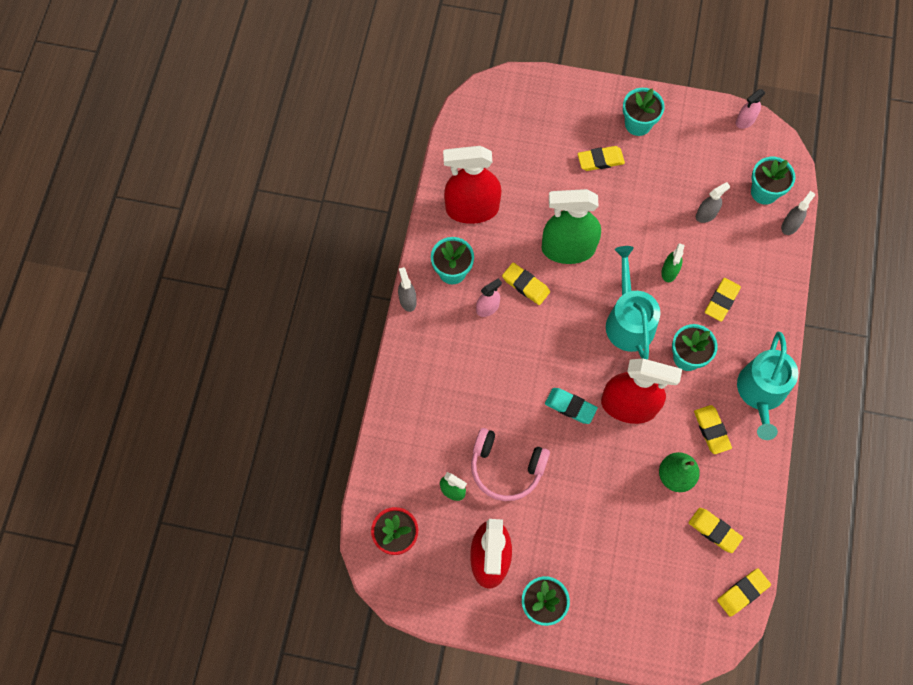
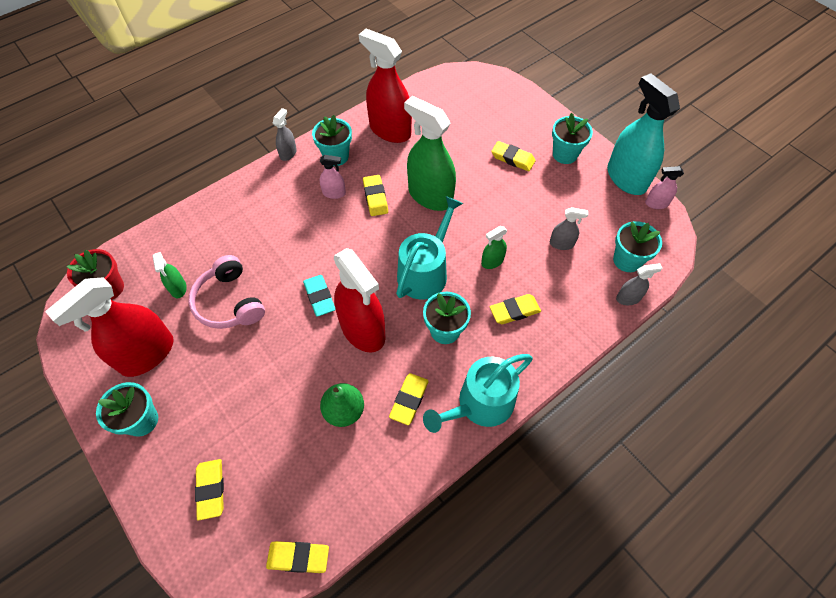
camera: 40 degrees right, 10 degrees down
(704, 112) = (626, 178): none -> turquoise spray bottle
(714, 531) = (329, 482): yellow eraser -> yellow eraser (211, 489)

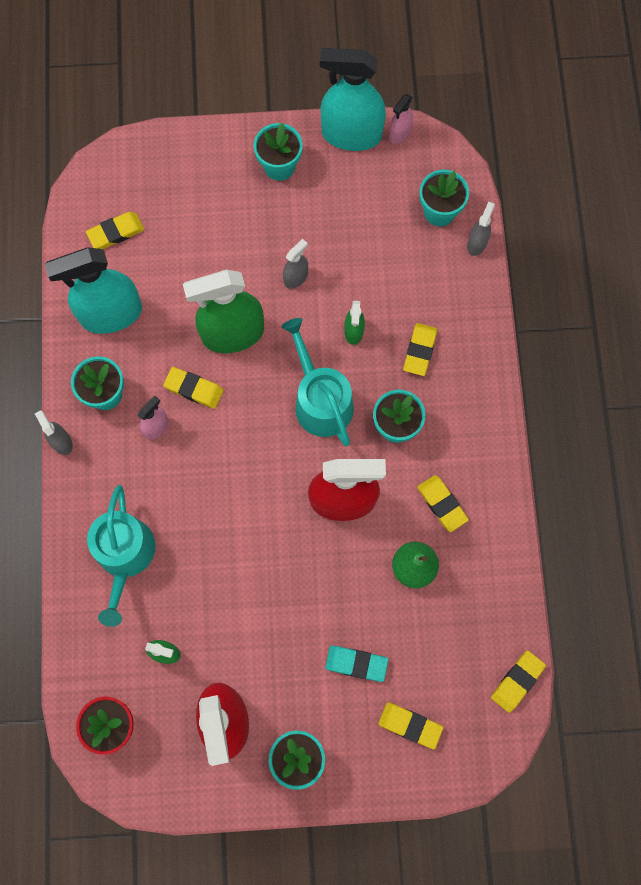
camera: 55 degrees left, 15 degrees up
(229, 302) = (220, 610): pink headphones -> none
(319, 297) = (277, 518): turquoise eraser -> turquoise eraser (356, 664)
(390, 130) = (111, 314): red spray bottle -> turquoise spray bottle
(480, 404) = (487, 446): turquoise watering can -> turquoise watering can (125, 556)
(512, 158) = (246, 219): yellow eraser -> yellow eraser (116, 232)
(561, 244) = (380, 254): grey spray bottle -> grey spray bottle (296, 277)

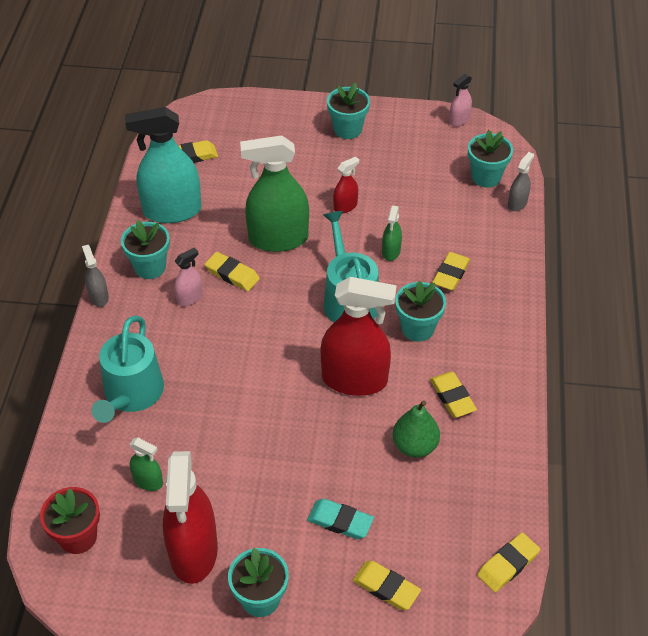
camera: 10 degrees right, 25 degrees down
(296, 277) = (345, 206): grey spray bottle -> red spray bottle
(351, 134) = (416, 116): turquoise spray bottle -> none

